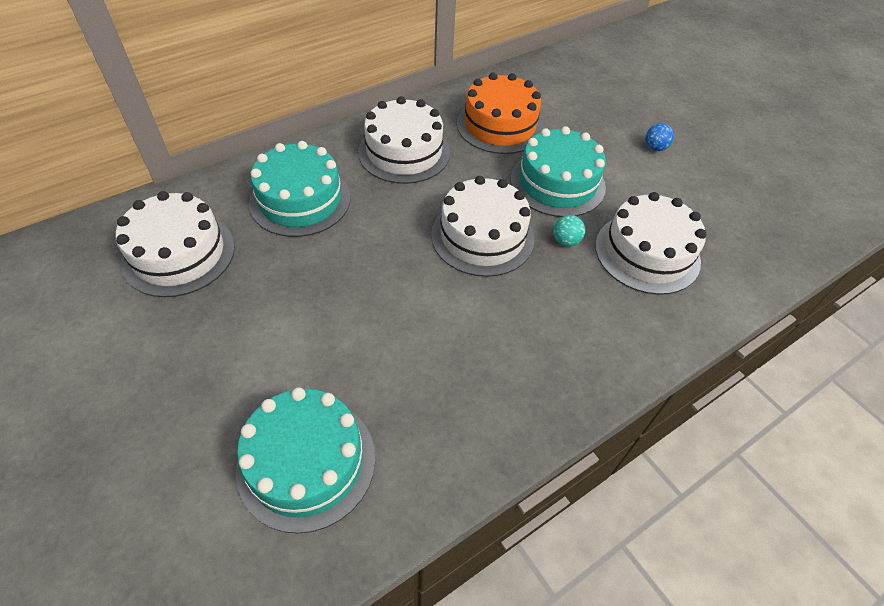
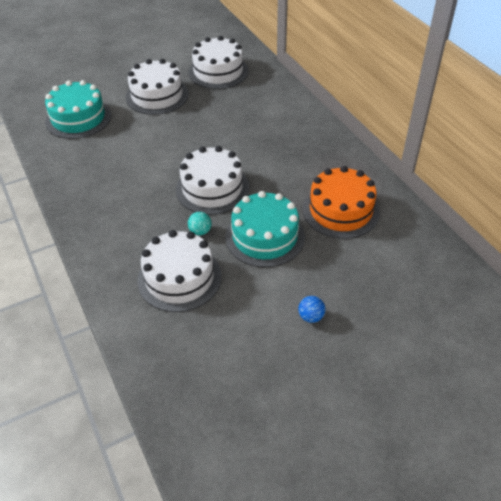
camera: 100 degrees right, 5 degrees down
(300, 200) = (257, 110): turquoise cake -> none
(404, 152) = (305, 155): white cake -> white cake (157, 95)

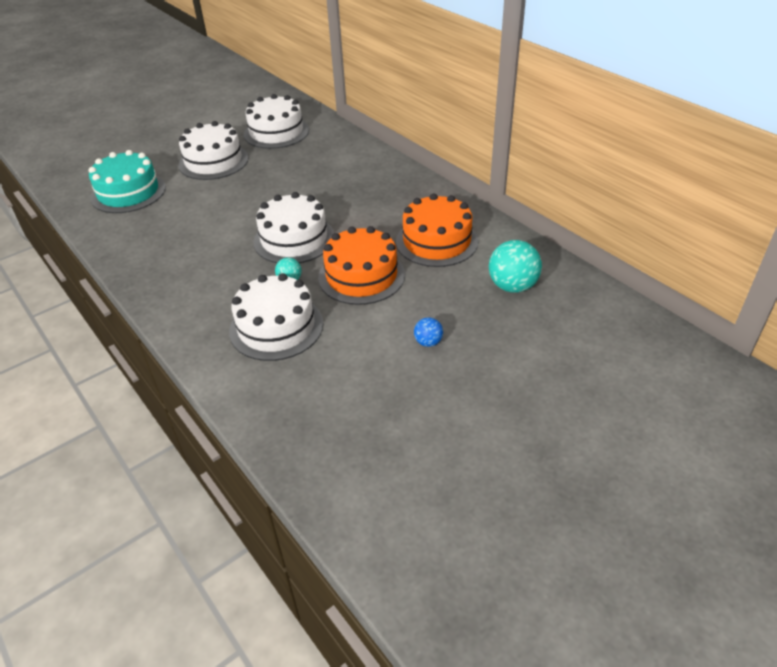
camera: 10 degrees left, 5 degrees down
(265, 236) = (361, 276): turquoise cake -> orange cake
(401, 270) = (512, 286): none -> turquoise ball

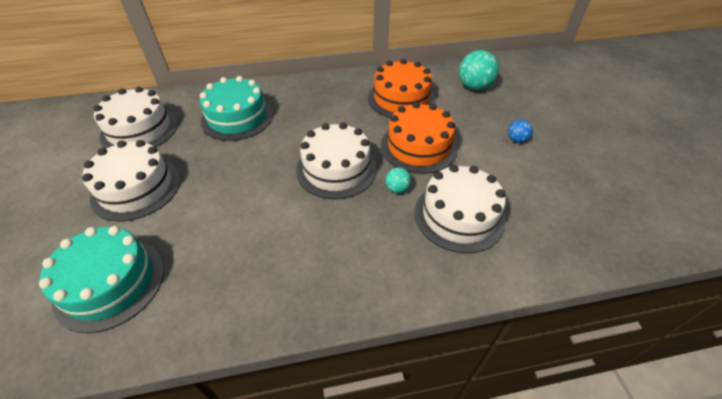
camera: 65 degrees left, 5 degrees up
(325, 165) = (237, 117): none -> turquoise cake

